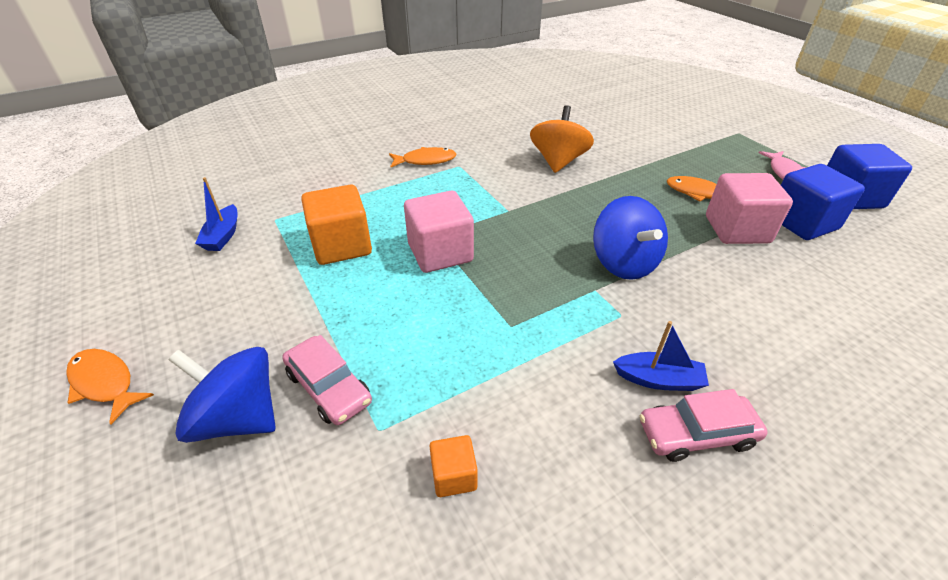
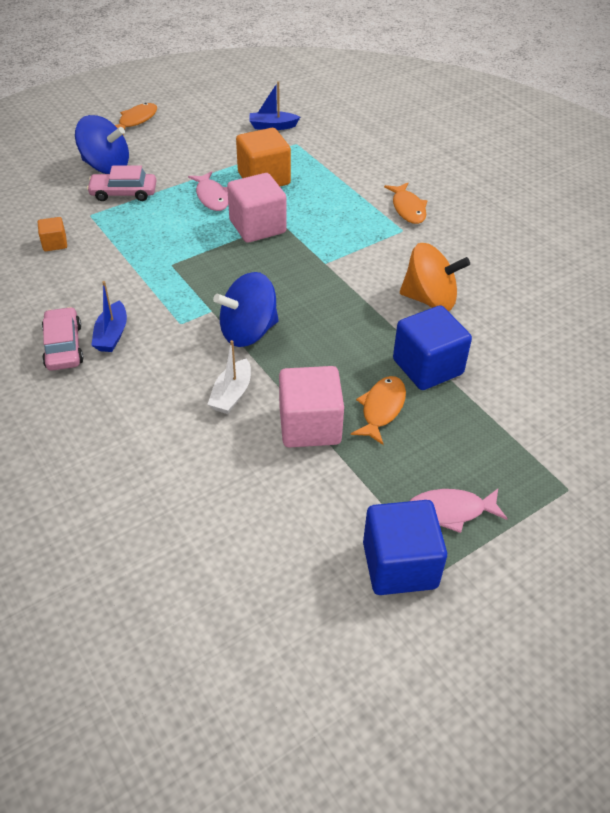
camera: 85 degrees right, 5 degrees up
(238, 417) = (106, 166): blue spinning top -> blue spinning top turned 90 degrees clockwise
(329, 387) = (123, 193): pink car -> pink car turned 45 degrees clockwise
(368, 290) = (212, 197): none -> pink fish
(719, 275) = (231, 394): none -> white boat
(802, 223) = (330, 490): blue cube -> blue cube (427, 367)

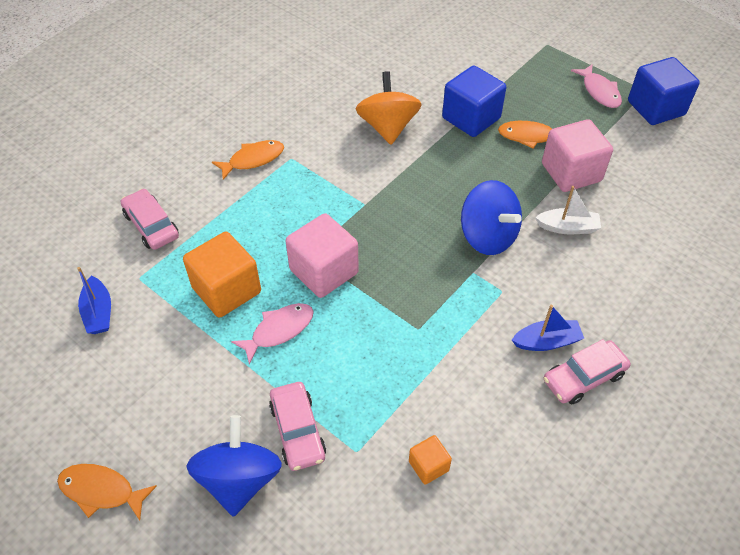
camera: 105 degrees left, 5 degrees up
(347, 152) = (151, 225): none -> pink car

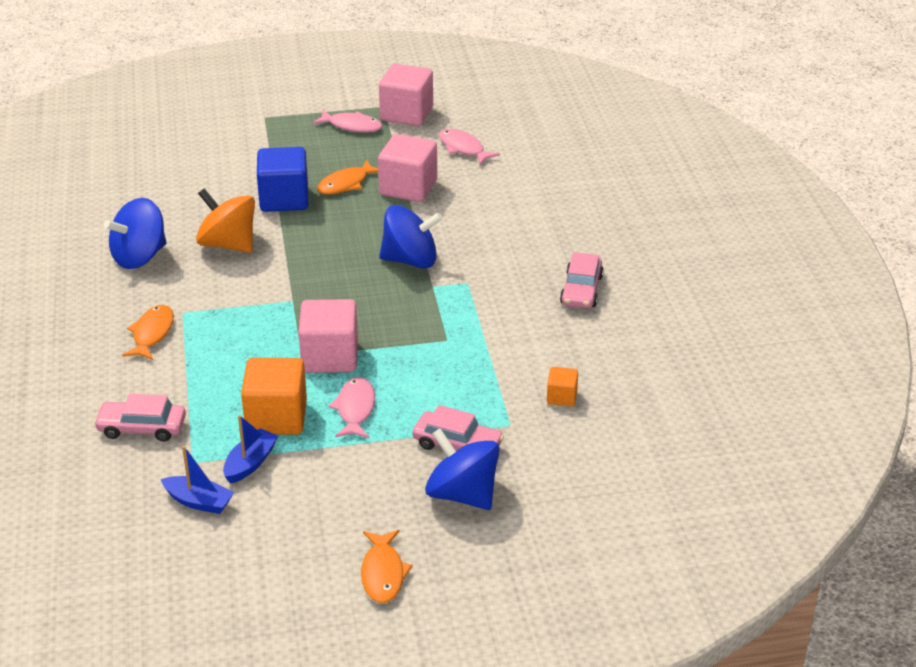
camera: 50 degrees left, 15 degrees down
(101, 491) = (383, 573): orange fish -> orange fish turned 60 degrees counterclockwise
(325, 97) = (139, 257): none -> blue spinning top
(546, 342) = (534, 288): blue boat -> blue boat (250, 463)
(568, 227) = (454, 220): white boat -> none
(655, 108) = (406, 114): blue cube -> pink cube
(661, 168) = (463, 148): none -> pink fish

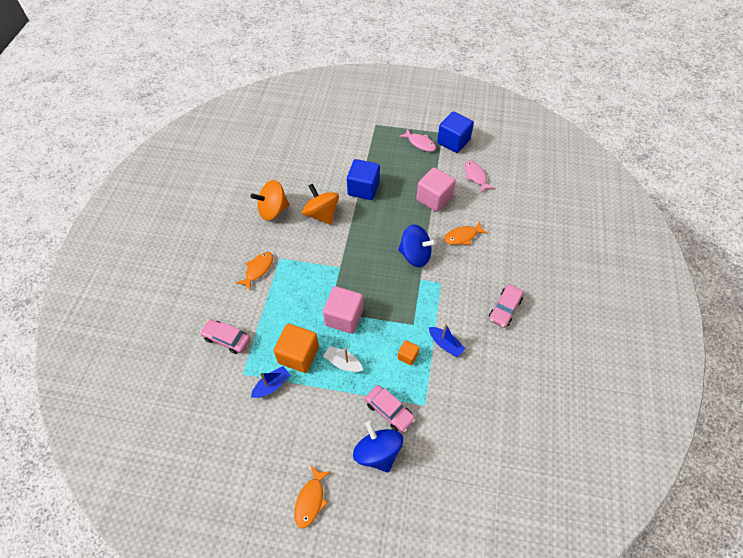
camera: 20 degrees right, 20 degrees up
(139, 257) = (273, 210): blue spinning top -> orange spinning top
(199, 502) = (234, 406): blue boat -> blue boat (445, 344)
(346, 184) = (401, 186): orange fish -> orange fish (462, 236)
(355, 409) = (343, 363): pink fish -> white boat
(406, 114) = (453, 141): pink cube -> blue cube
(561, 397) = (463, 392): orange cube -> orange cube (407, 356)

